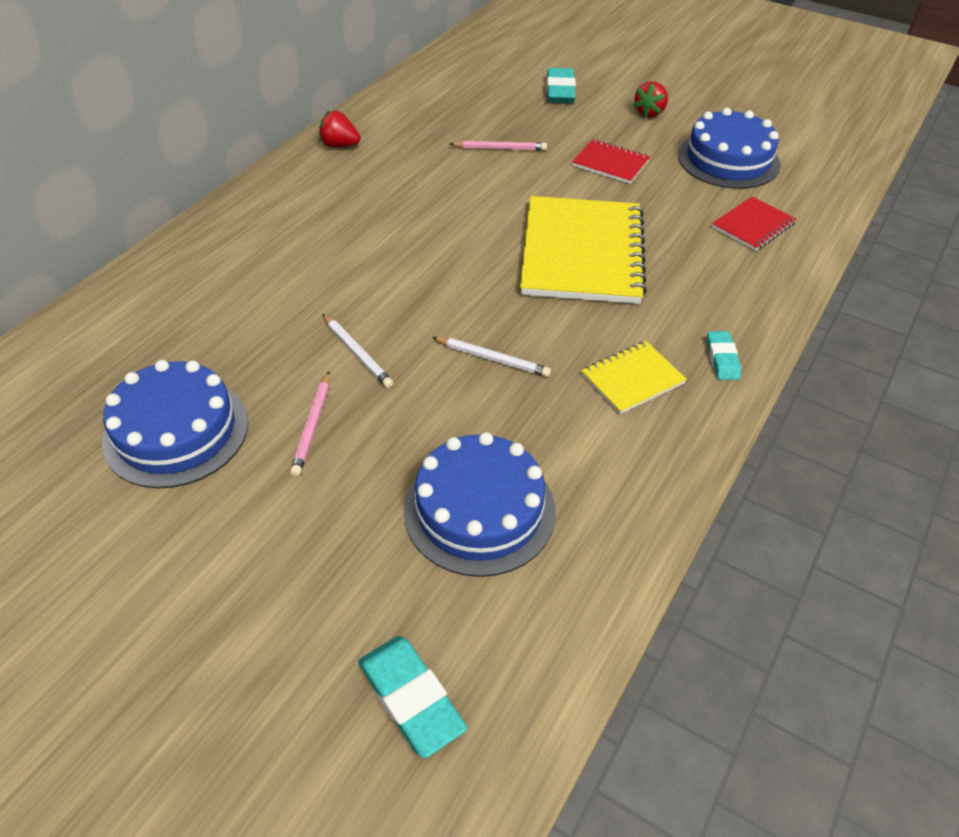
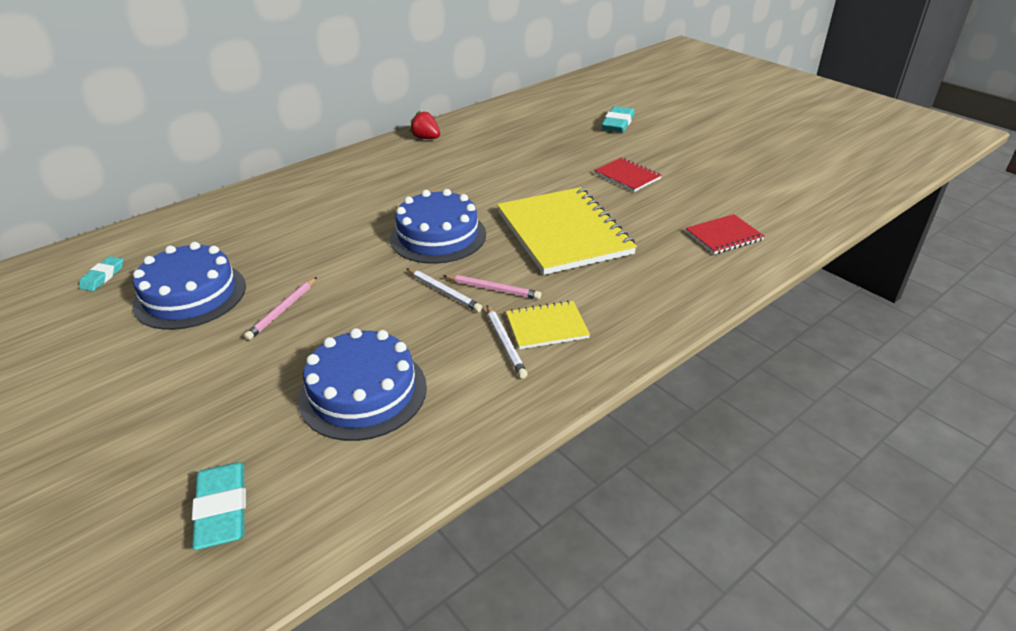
camera: 20 degrees right, 10 degrees down
(357, 353) = (346, 270): white pencil -> white pencil (505, 343)
(500, 148) = (544, 155): pink pencil -> pink pencil (493, 289)
(582, 253) = (563, 233): yellow notebook -> yellow notebook turned 45 degrees counterclockwise
(649, 112) = (683, 146): red strawberry -> none
(722, 359) = (633, 327): turquoise eraser -> turquoise eraser (103, 277)
(728, 160) = (731, 187): blue cake -> blue cake (438, 236)

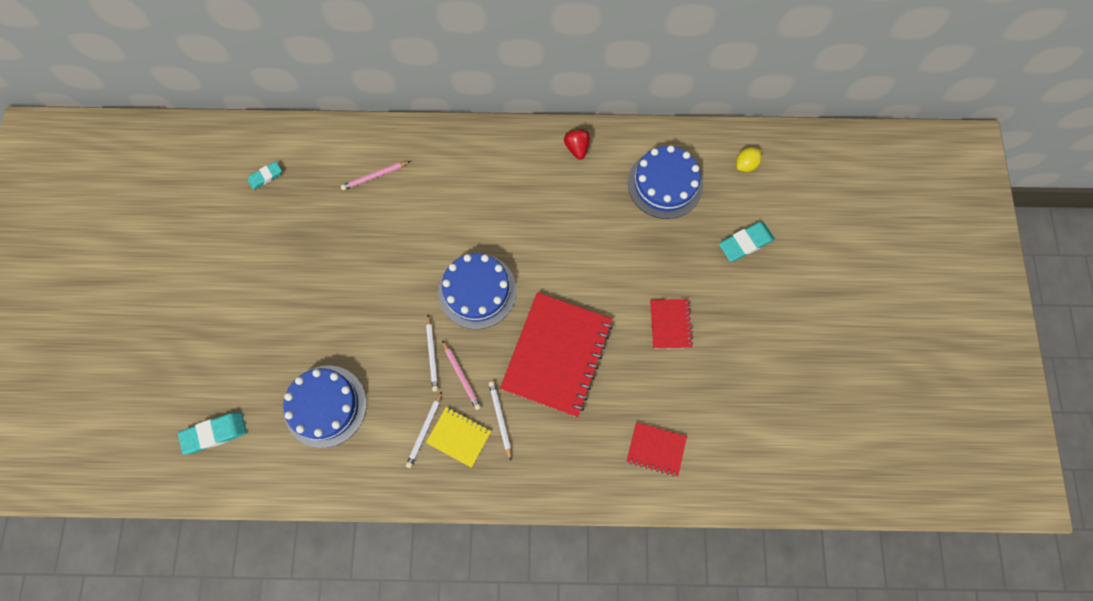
camera: 40 degrees right, 35 degrees up
(190, 295) = (298, 238): blue cake -> blue cake (665, 184)
(222, 509) = (215, 433): turquoise eraser -> turquoise eraser turned 45 degrees clockwise
(282, 310) = (335, 296): pink pencil -> pink pencil (374, 176)
(563, 233) = (557, 355): yellow notebook -> red notebook
(564, 98) = (745, 165): none -> yellow lemon
(569, 293) = (500, 418): none -> white pencil

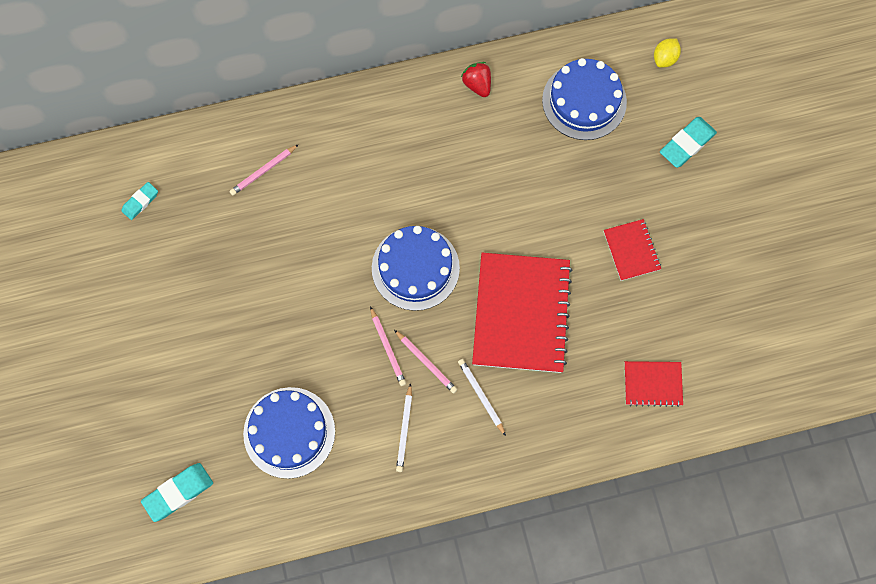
camera: 15 degrees left, 0 degrees up
(432, 354) = (387, 348): white pencil -> pink pencil
(459, 437) = (443, 426): yellow notebook -> none

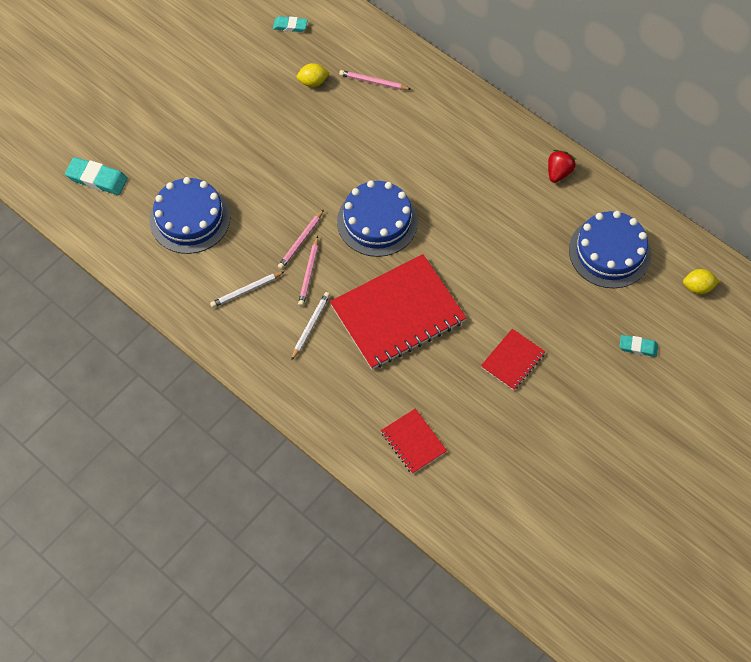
camera: 55 degrees right, 10 degrees down
(221, 224) = (313, 82): none -> yellow lemon
(687, 144) = (638, 347): turquoise eraser -> turquoise eraser, size x0.62

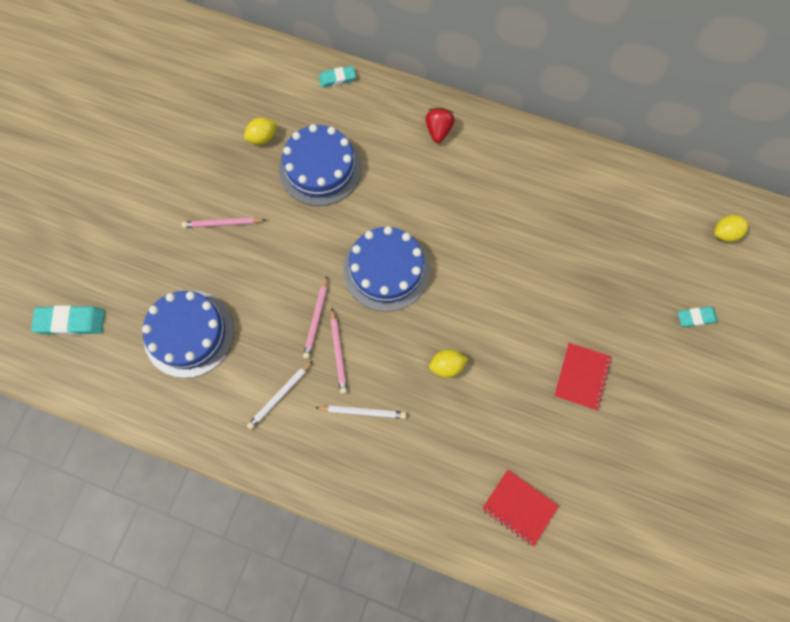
camera: 20 degrees left, 10 degrees up
(290, 26) = (216, 84): turquoise eraser -> turquoise eraser (337, 78)
(311, 326) = (363, 412): white pencil -> white pencil turned 90 degrees clockwise
(373, 82) = (324, 118): pink pencil -> pink pencil (222, 223)
(397, 313) = (447, 366): red notebook -> yellow lemon
(558, 172) = (544, 156): red strawberry -> red strawberry (438, 130)
(609, 252) = (627, 224): blue cake -> blue cake (320, 168)

